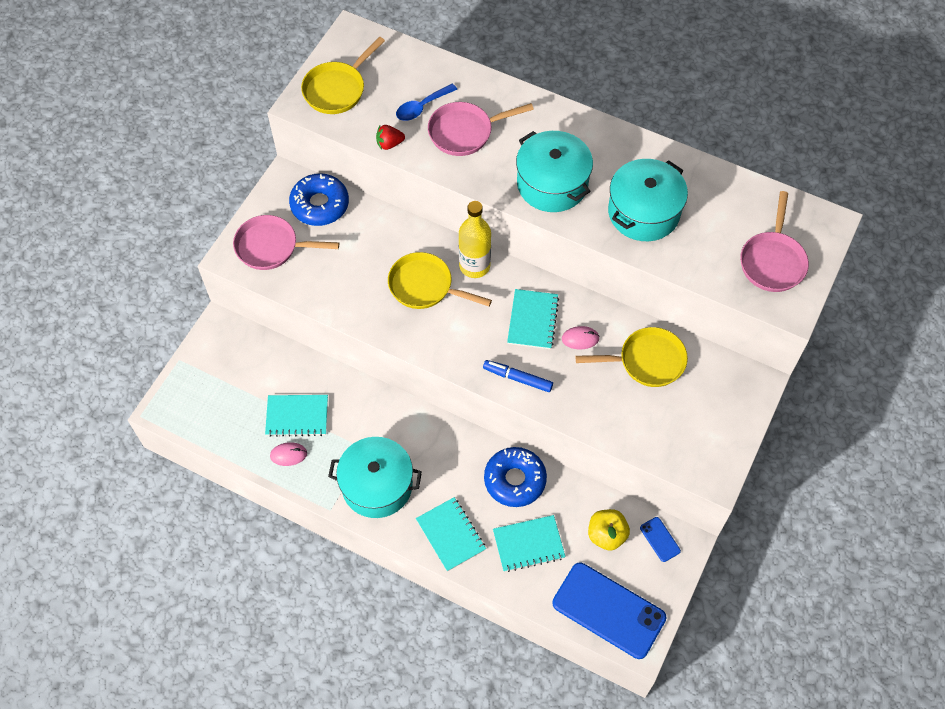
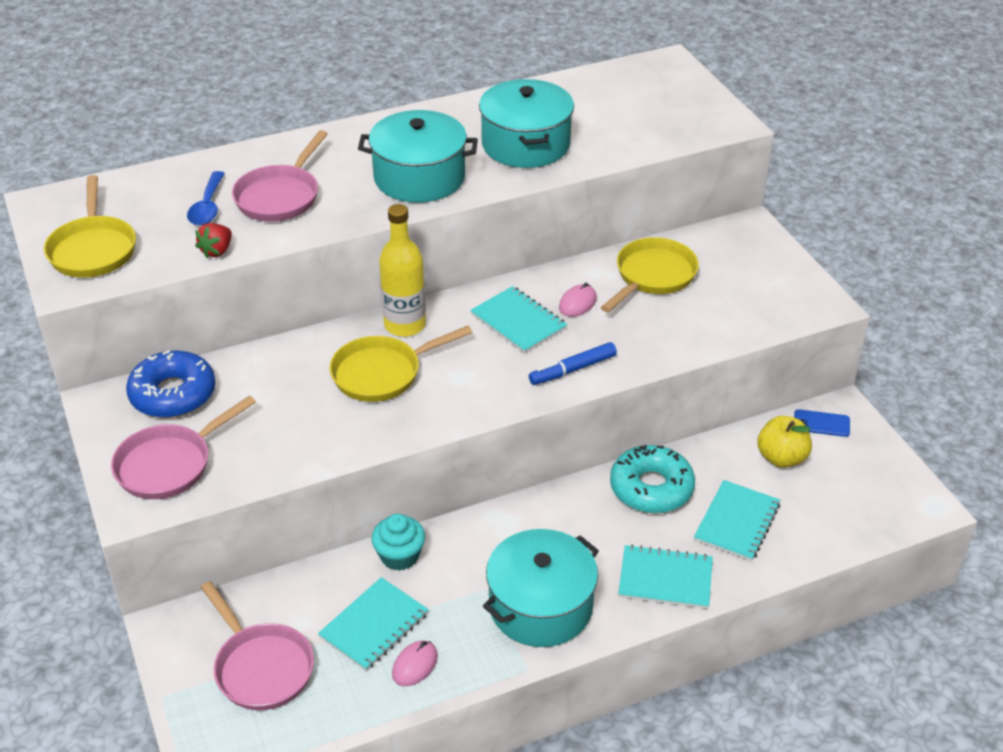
camera: 50 degrees left, 20 degrees down
(352, 391) = (399, 556): none -> turquoise cupcake
(515, 480) = (651, 488): blue donut -> turquoise donut
(608, 610) = (868, 507): blue phone -> none
(772, 261) = (670, 107): pink pan -> pink pan (261, 667)

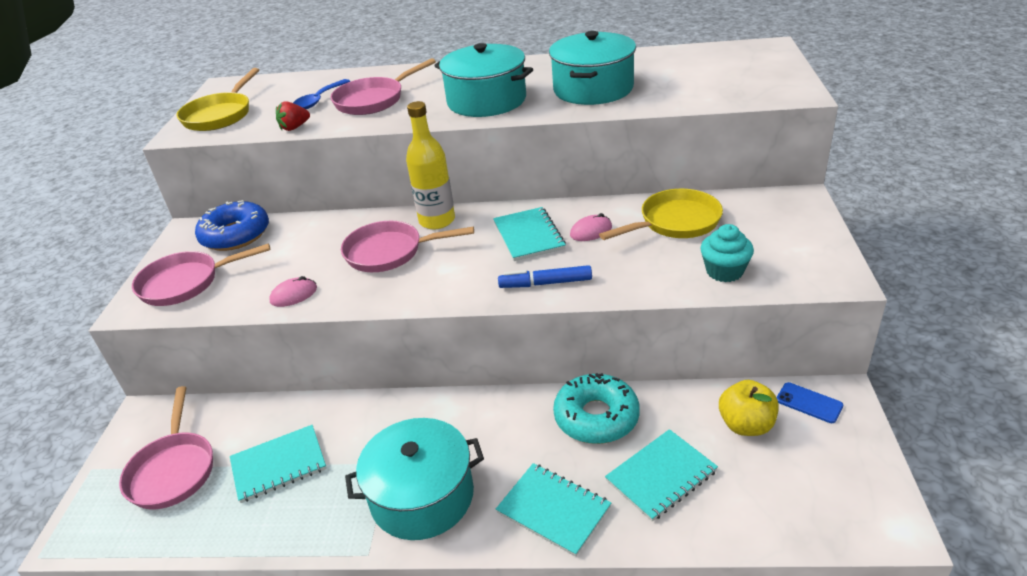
camera: 30 degrees right, 5 degrees down
(382, 373) = (389, 252): yellow pan -> pink pan
(399, 556) = (343, 412): turquoise cupcake -> turquoise cupcake (724, 271)
(415, 665) = (281, 512): pink mouse -> pink mouse (294, 295)

